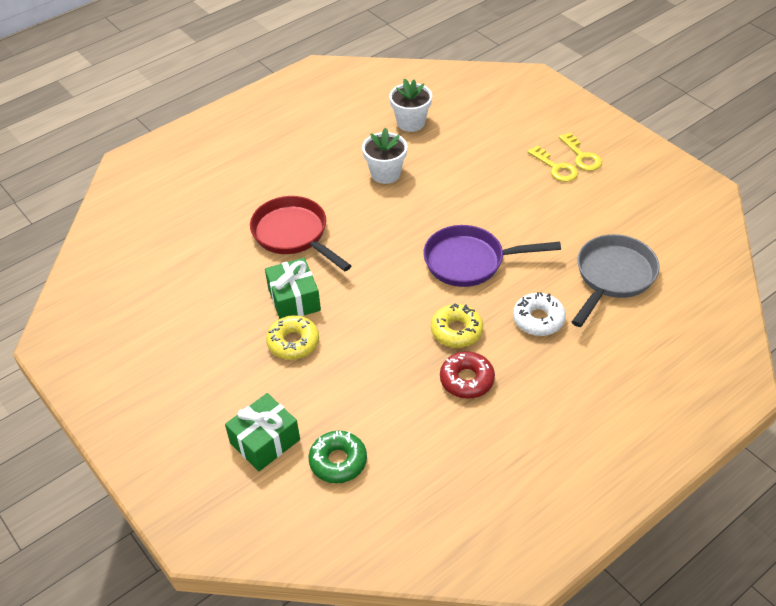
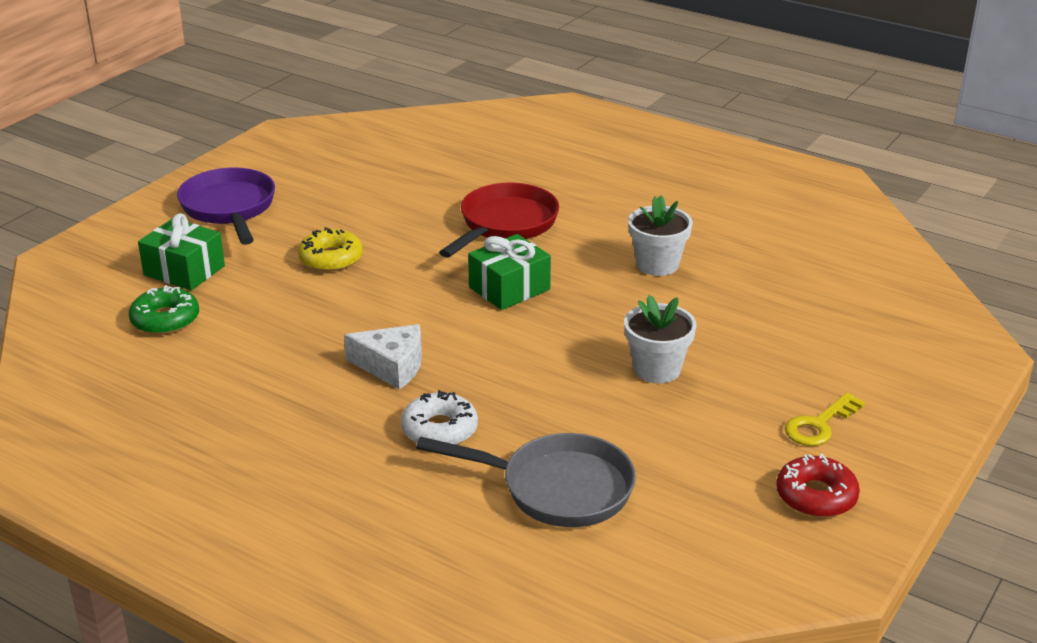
camera: 70 degrees right, 15 degrees down
(294, 299) = (398, 246): green gift -> green gift (509, 288)
(411, 123) = (778, 265): white flower pot -> white flower pot (657, 369)
(456, 331) = (392, 366): yellow donut -> white cheese
(467, 380) = (311, 387): red donut -> red donut (816, 496)
(470, 261) = (524, 357): purple pan -> purple pan (229, 209)
(555, 168) = (772, 403): yellow key -> none

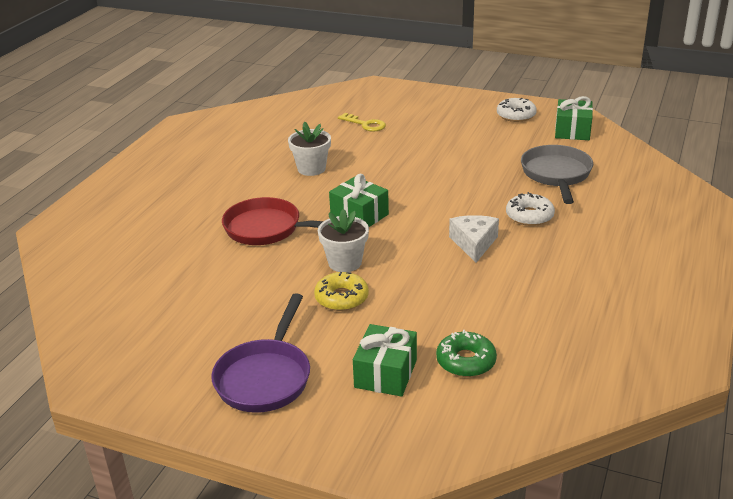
camera: 100 degrees left, 0 degrees up
(229, 209) = (265, 377): purple pan -> purple pan turned 45 degrees counterclockwise
(657, 369) = (431, 159): white flower pot -> white flower pot (345, 262)
(731, 554) = (572, 131): none -> green gift
(816, 496) = (516, 115): red donut -> white donut
(819, 425) = (458, 117): yellow key -> yellow key (365, 124)

